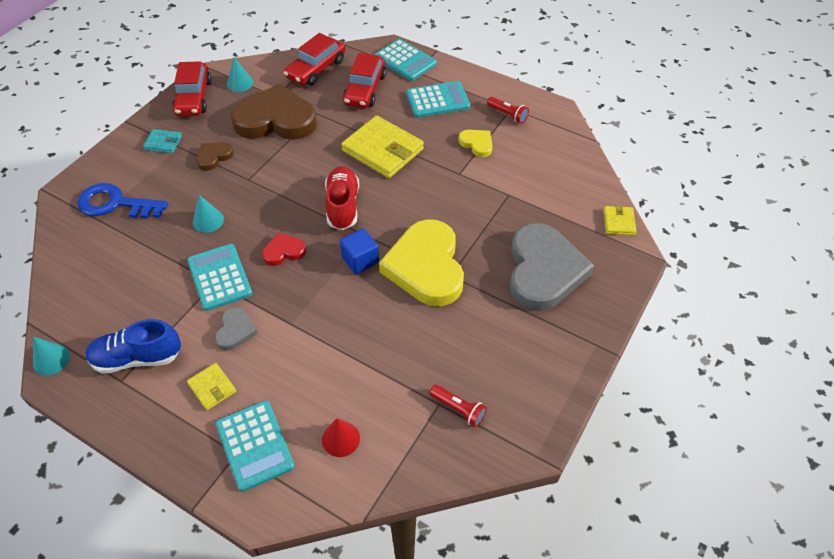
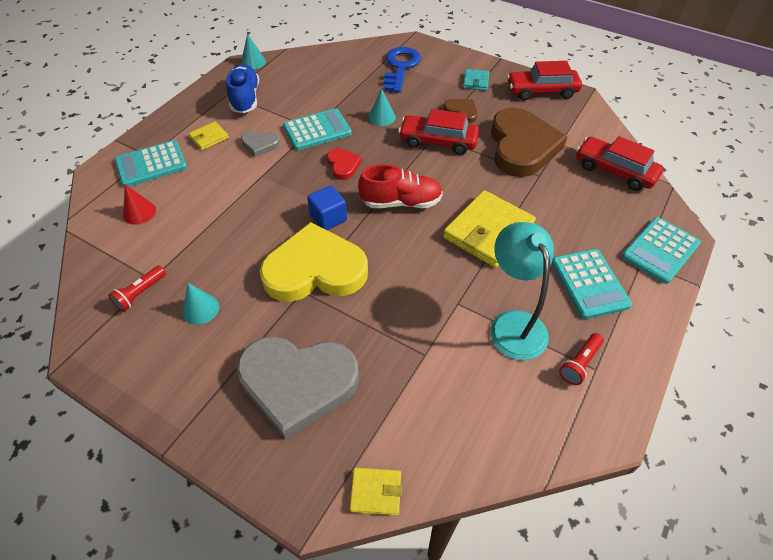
camera: 90 degrees right, 0 degrees up
(240, 83) = (572, 118): turquoise cone -> turquoise cone (200, 309)
(365, 89) = (590, 213): red car -> red car (438, 141)
(477, 144) = (513, 324): yellow heart -> turquoise lamp

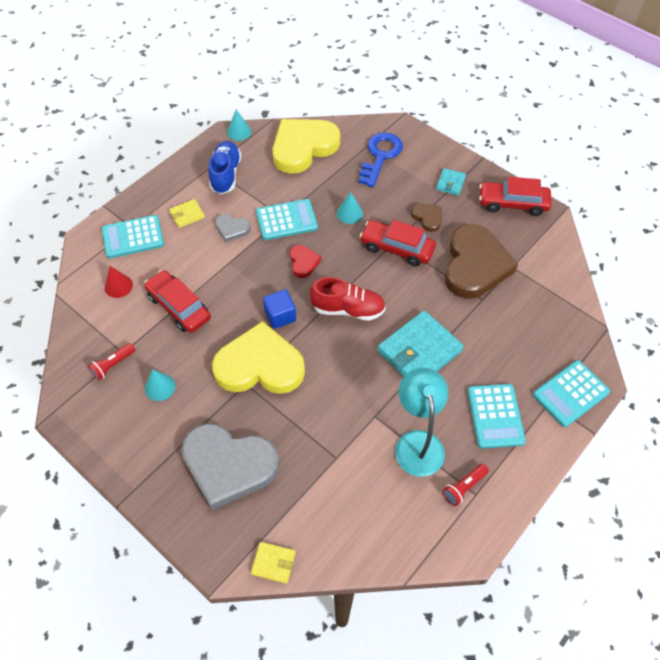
camera: 10 degrees right, 5 degrees up
(321, 68) = (303, 147): none -> yellow heart
(488, 231) = (419, 351): yellow wallet -> turquoise wallet
(614, 171) = (556, 304): red car -> red car (179, 307)

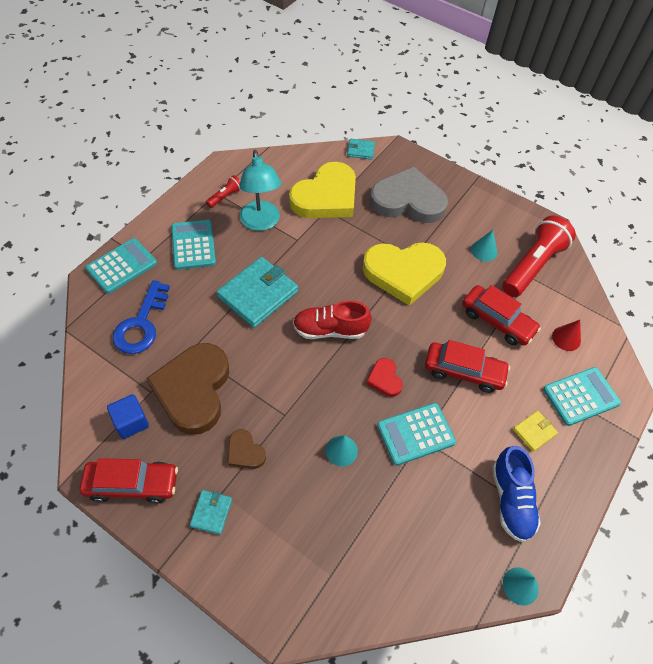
camera: 170 degrees right, 0 degrees up
(113, 365) = (532, 265): red flashlight -> red flashlight, size x2.19
(232, 229) = (475, 416): grey heart -> none
(273, 563) = (361, 150): yellow wallet -> turquoise wallet
(280, 316) = (396, 319): blue cube -> blue cube (131, 422)
(303, 147) = (420, 562): yellow heart -> yellow heart (326, 196)
(380, 156) = (309, 556): blue key -> blue key (141, 324)
(397, 248) = (282, 405): red car -> red car (463, 371)

